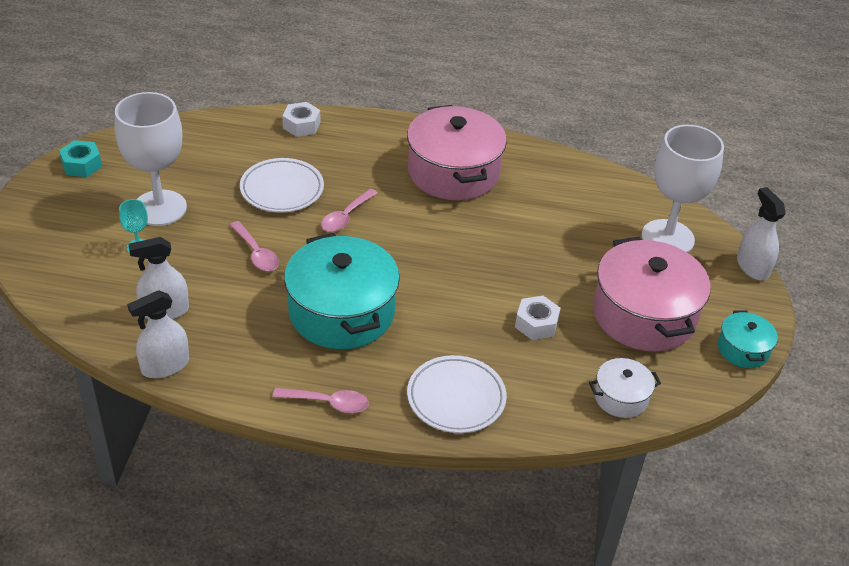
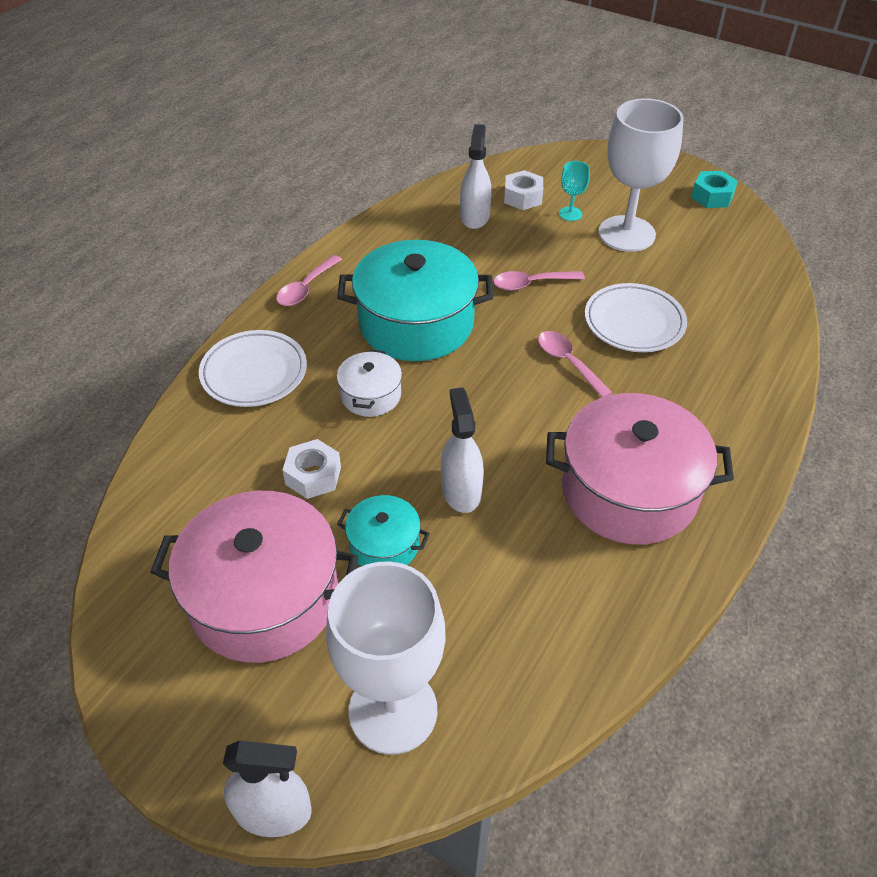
camera: 115 degrees right, 5 degrees up
(165, 366) = (407, 208): white spray bottle -> white spray bottle (461, 490)
(301, 125) = (764, 366): white nut -> white nut (523, 197)
(621, 397) = (161, 510): white pot -> white pot (371, 395)
(743, 349) = (137, 690): turquoise pot -> turquoise pot (384, 545)

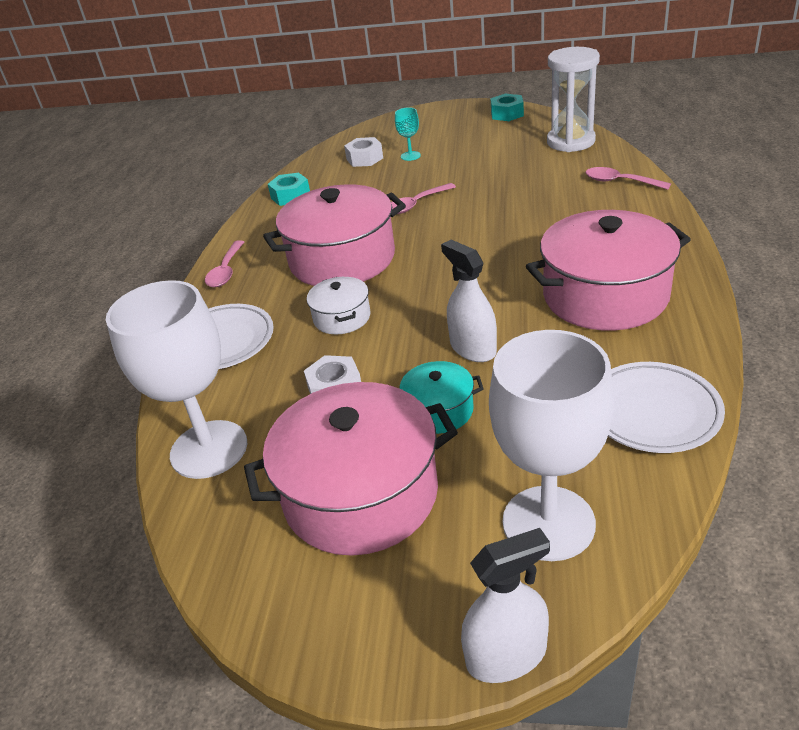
camera: 20 degrees left, 10 degrees down
(416, 323) = (342, 259): turquoise pot -> pink pot
(420, 217) = (290, 196): none -> turquoise nut
(474, 217) = (335, 181): white spray bottle -> none
(568, 362) = (487, 239): pink spoon -> pink spoon (620, 182)
(626, 234) = (463, 153): white goblet -> white goblet (209, 449)
(634, 322) = (515, 199): white plate -> white plate (653, 412)
(750, 268) = (570, 142): none -> white hourglass

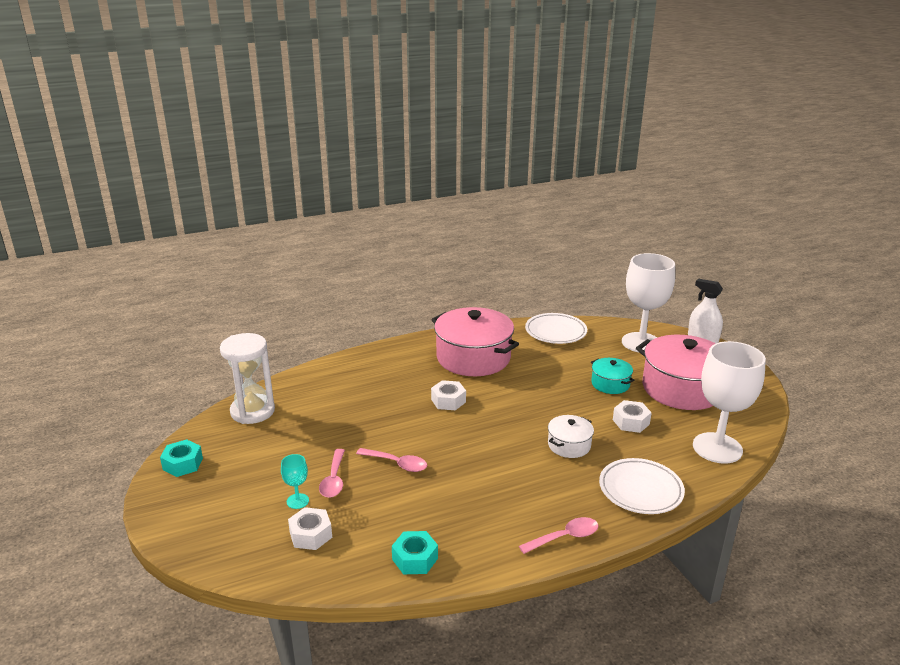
camera: 125 degrees left, 10 degrees down
(342, 259) = (502, 473): pink pot -> none
(473, 348) = (554, 387): white spray bottle -> none
(505, 253) = (448, 401): none -> white nut
(620, 182) = (325, 376): pink spoon -> pink spoon (334, 480)

